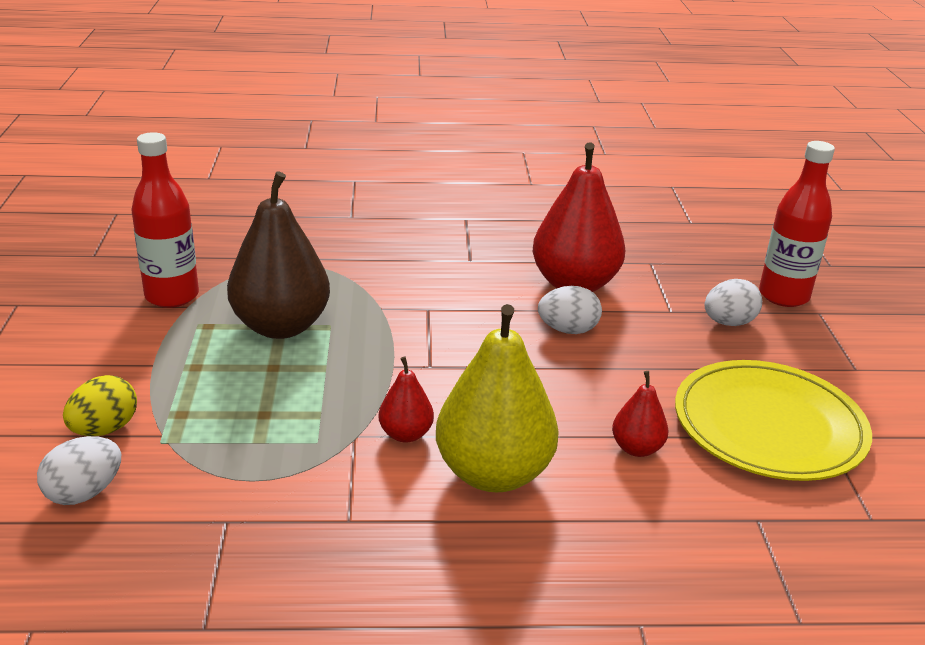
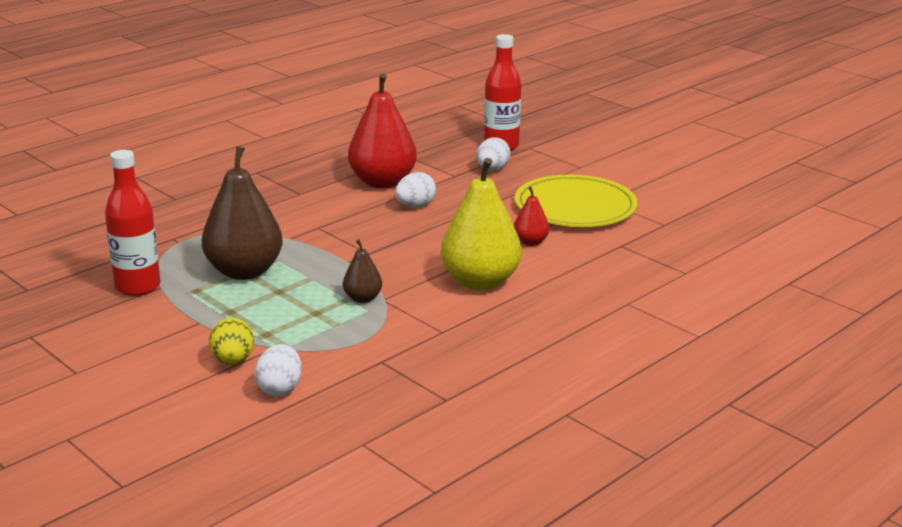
camera: 40 degrees left, 5 degrees down
(336, 422) = (362, 298): none -> brown pear
(405, 434) = (409, 286): red pear -> none

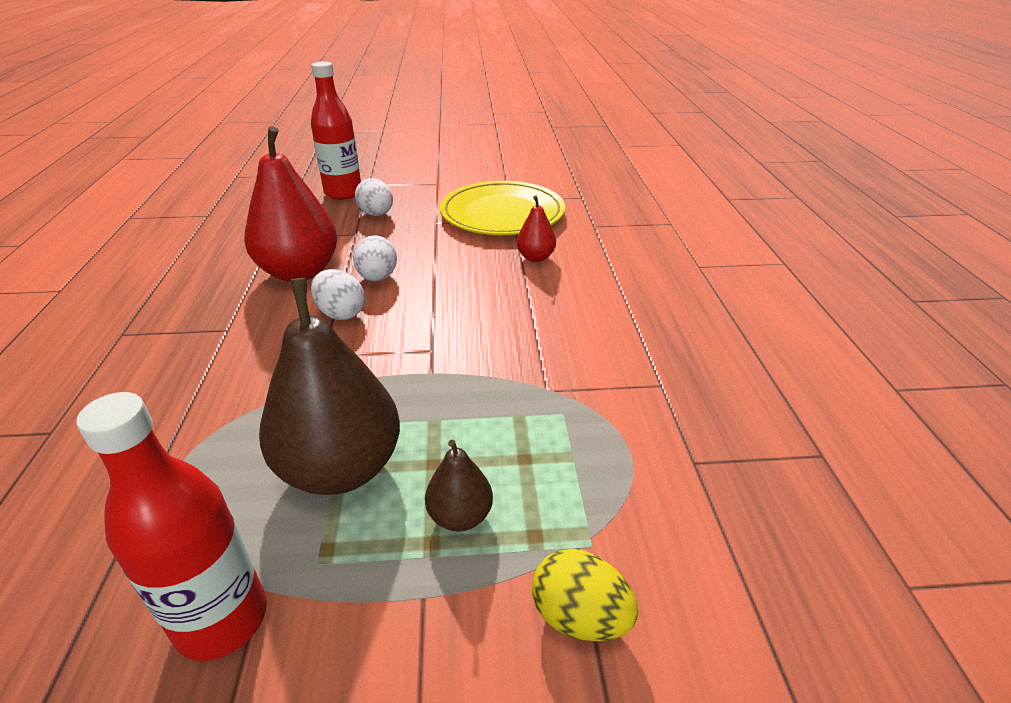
camera: 50 degrees left, 10 degrees up
(280, 389) = (704, 602): white egg -> white egg (341, 313)
(362, 298) = (530, 404): brown pear -> brown pear (460, 516)
(480, 282) = (580, 315): yellow pear -> none

